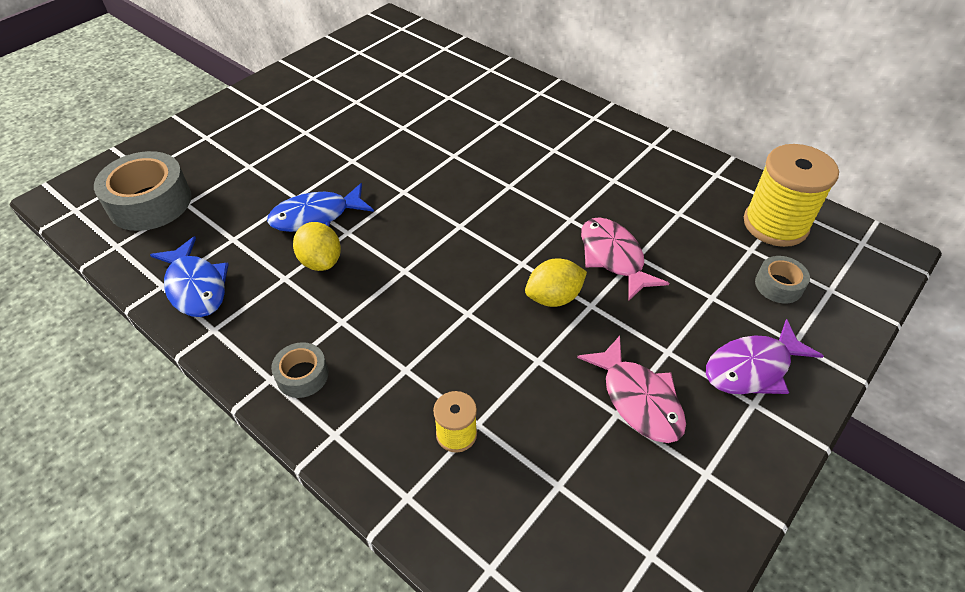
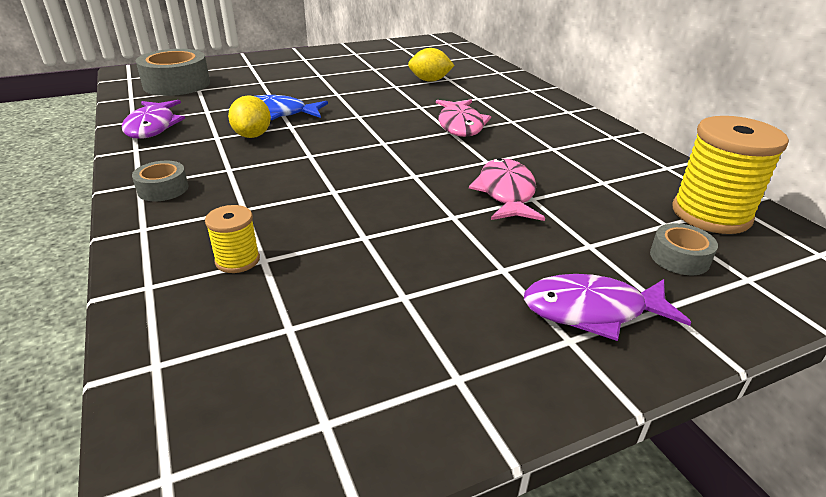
camera: 25 degrees right, 15 degrees down
(196, 286) = (152, 126): blue fish -> purple fish
(553, 297) = (421, 202): yellow lemon -> yellow lemon (430, 80)
(638, 399) = (436, 293): pink fish -> pink fish (460, 125)

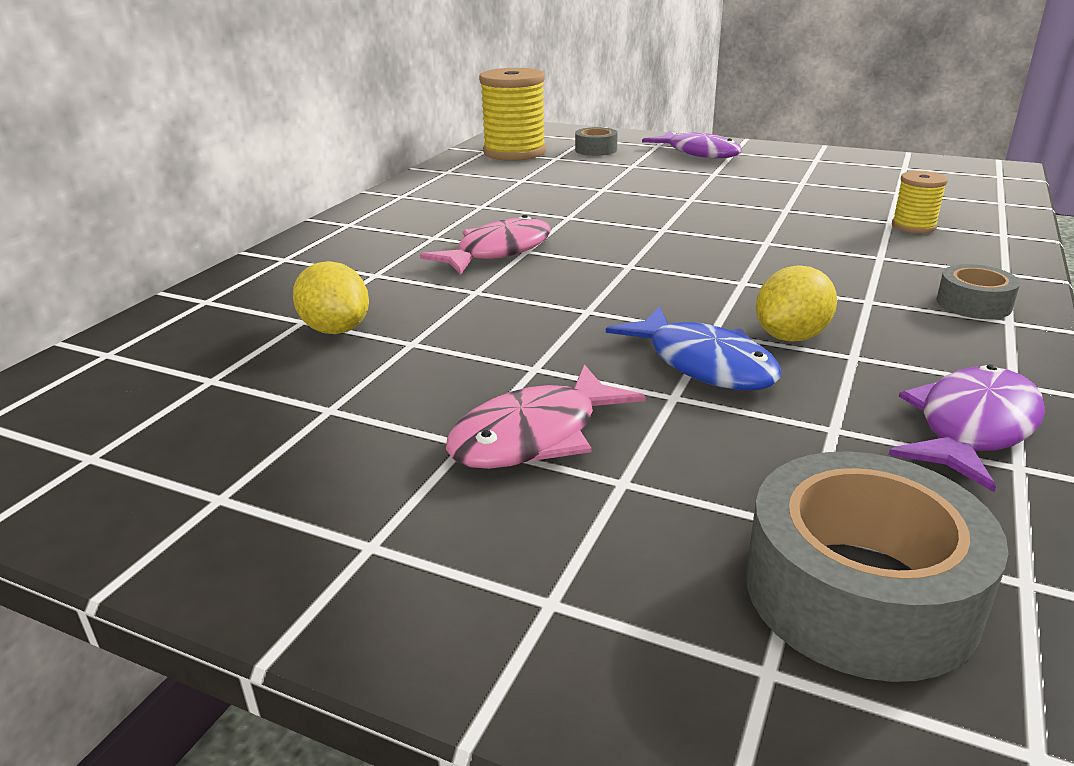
camera: 130 degrees left, 5 degrees down
(506, 193) = (614, 196): pink fish -> pink fish (534, 436)

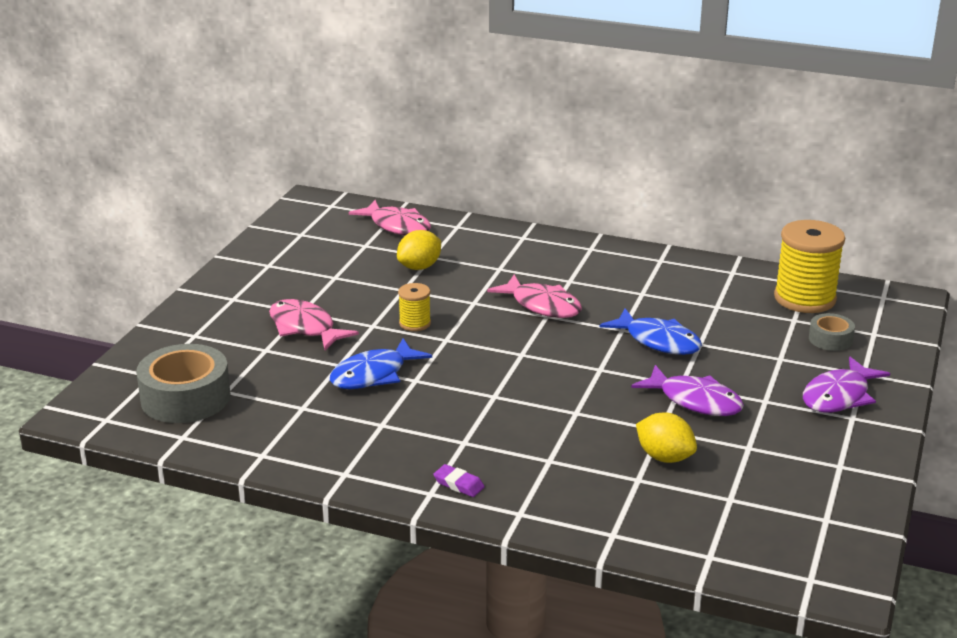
camera: 85 degrees right, 0 degrees up
(156, 349) = (397, 226): none -> pink fish
(597, 203) = (658, 341): none -> blue fish
(790, 337) = (407, 405): yellow lemon -> yellow lemon (664, 457)
(913, 226) = (625, 489): yellow spool -> yellow spool (415, 323)
(972, 428) = (298, 448): purple fish -> purple fish (695, 401)
(973, 304) = (458, 484): grey tape -> purple eraser

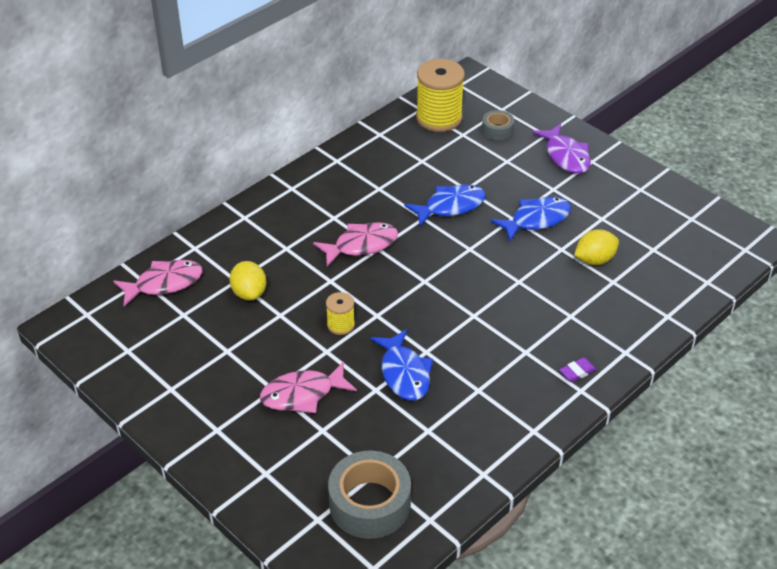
camera: 65 degrees left, 15 degrees up
(695, 401) = (536, 220): purple fish -> blue fish

